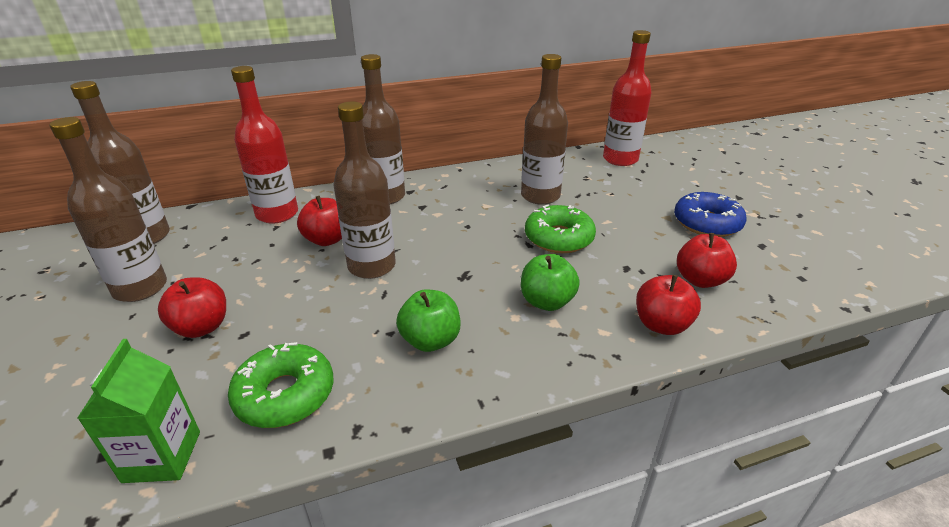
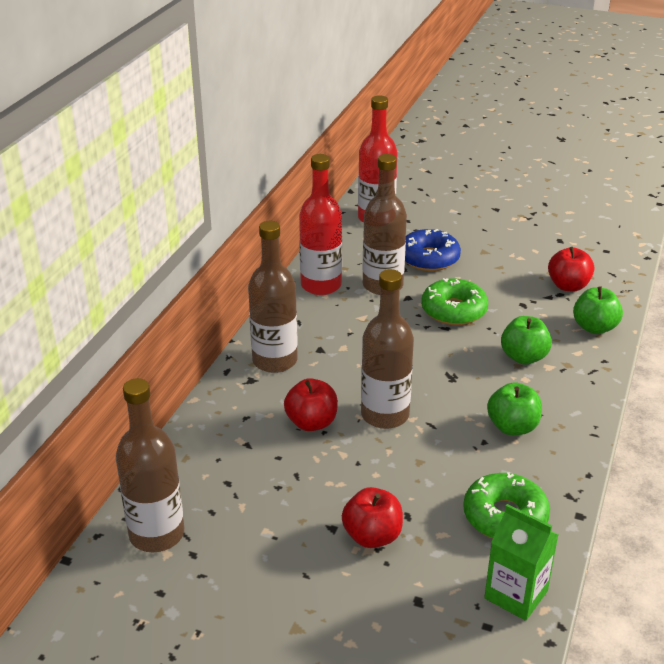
camera: 50 degrees left, 0 degrees up
(140, 288) = (262, 560): brown bottle -> none
(277, 214) = (222, 435): red bottle -> red bottle (321, 285)
(661, 325) = (594, 327): red apple -> green apple
(707, 223) = (511, 242): blue donut -> blue donut (429, 258)

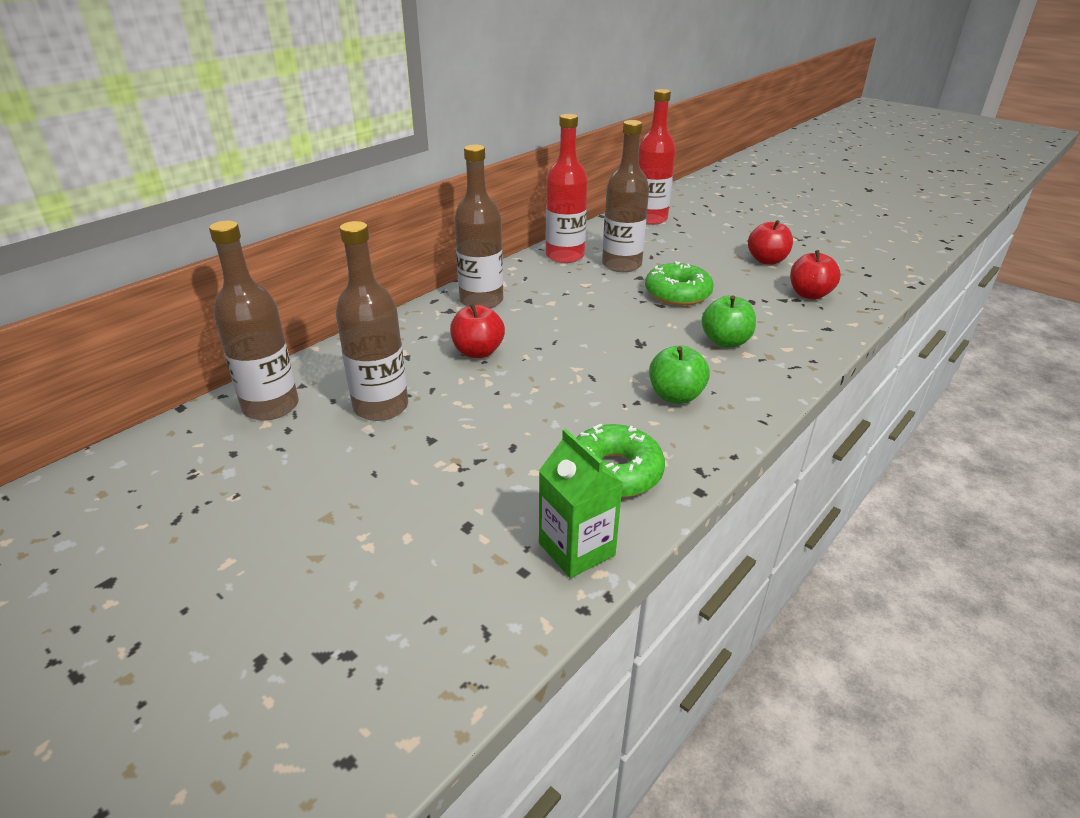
camera: 20 degrees right, 0 degrees up
(372, 536) = (464, 456): red apple -> red apple (767, 260)
(385, 415) = (551, 360): brown bottle -> brown bottle (381, 407)
(429, 258) = (679, 253): blue donut -> none
(594, 327) = (818, 331): green apple -> none

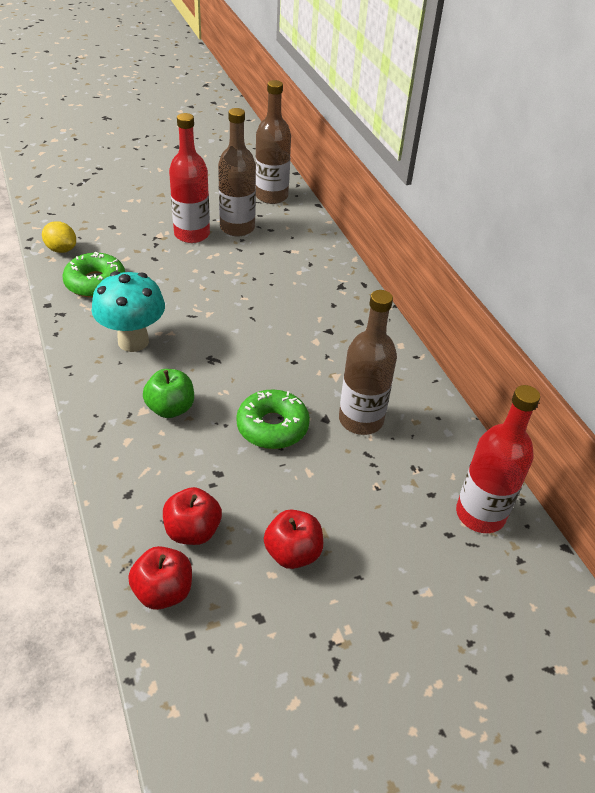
camera: 115 degrees right, 10 degrees up
(478, 352) = (268, 279): red apple -> red apple (163, 591)
(481, 301) = (345, 306): brown bottle -> none
(565, 256) = (407, 389): red bottle -> red bottle (192, 234)
(576, 549) = (61, 249): green carton -> yellow lemon
(675, 396) = (133, 341): green apple -> turquoise mushroom

